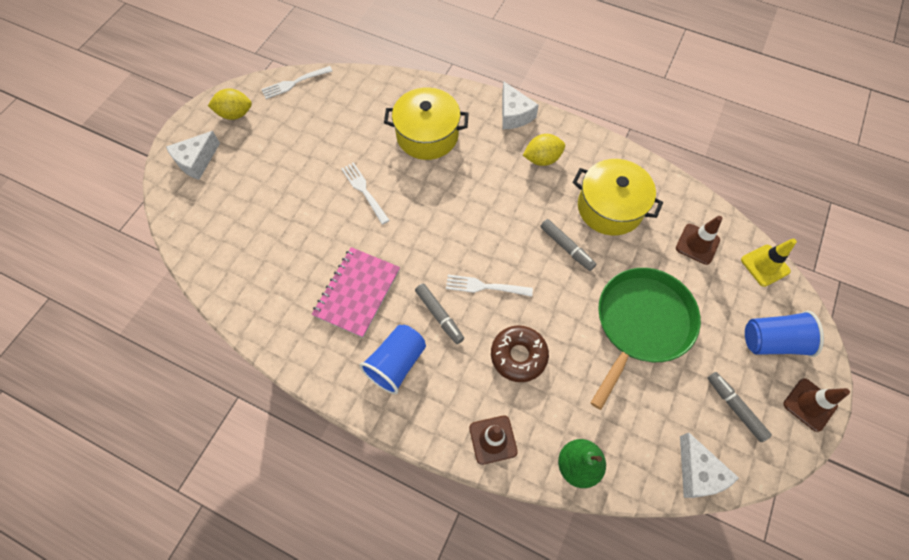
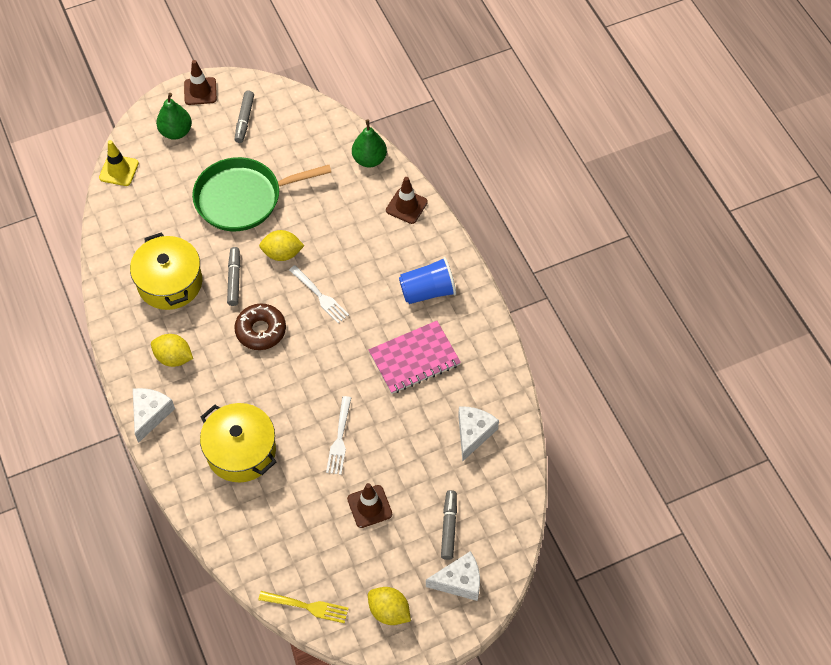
camera: 140 degrees left, 5 degrees down
(295, 83) = (306, 606): white fork -> yellow fork
(439, 315) = (370, 300): grey marker -> grey marker (449, 527)
(518, 356) = (343, 238): brown donut -> brown donut (261, 330)
(553, 299) = (282, 254): none -> yellow lemon
(697, 244) = (143, 214): brown traffic cone -> brown traffic cone (369, 506)
(698, 473) = (305, 109): white cheese -> white cheese (473, 433)
(772, 341) = (176, 132): blue cup -> green pear

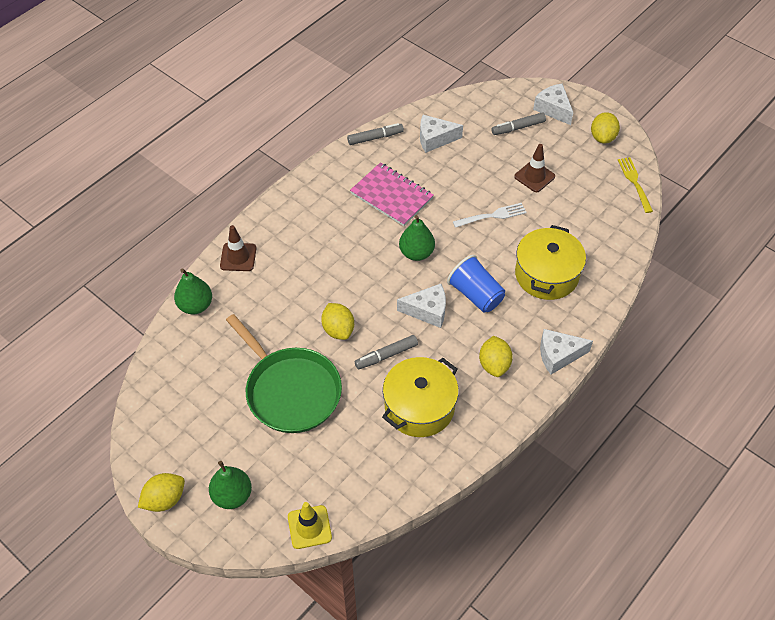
camera: 115 degrees left, 5 degrees down
(200, 91) = (165, 499): brown traffic cone -> yellow lemon
(244, 120) = (188, 436): grey marker -> grey marker (375, 138)
(261, 330) = (427, 311): brown donut -> white cheese
(319, 295) = (367, 283): white fork -> none
(331, 350) = (416, 253): none -> green pear
(427, 291) = (321, 210): blue cup -> blue cup (476, 294)

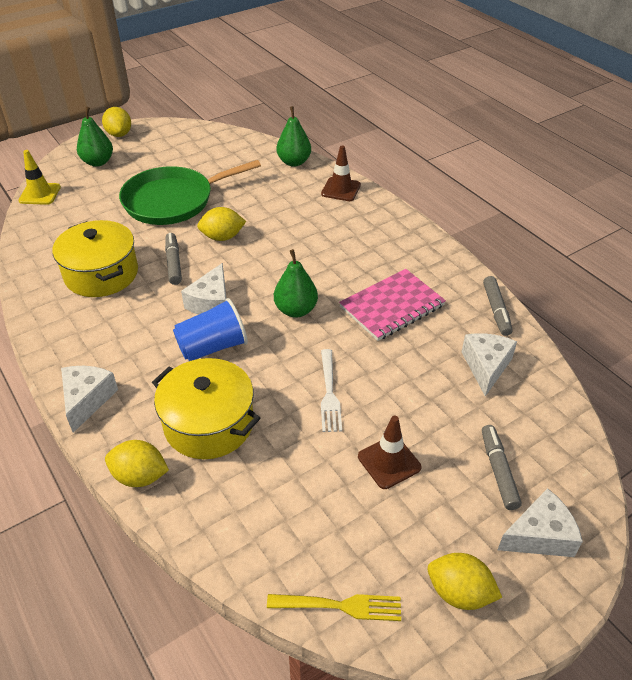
camera: 105 degrees right, 10 degrees down
(494, 364) = (112, 340): yellow lemon -> yellow lemon (140, 476)

